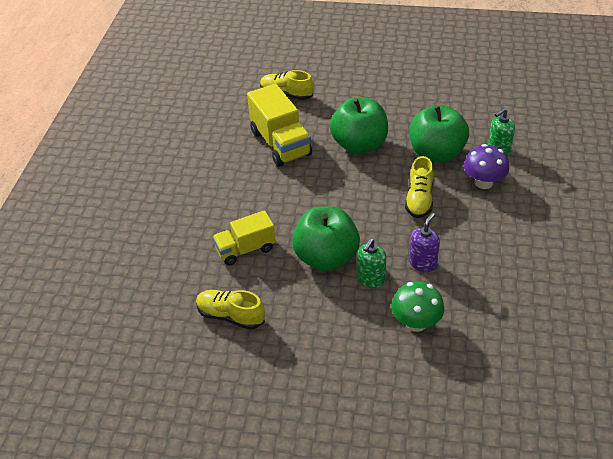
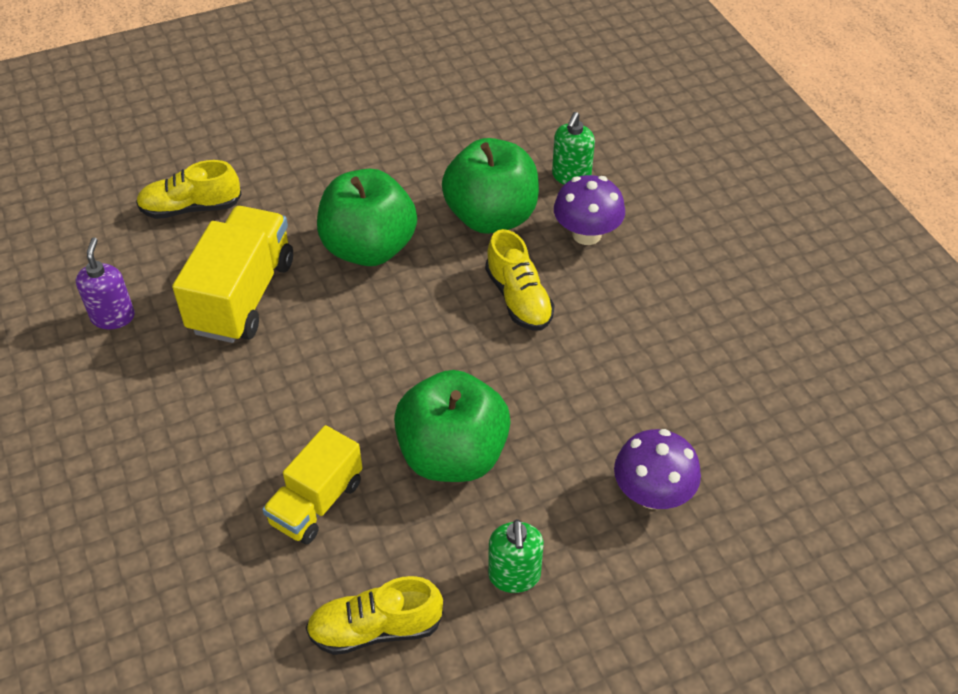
camera: 35 degrees left, 5 degrees up
(280, 143) = (242, 296): yellow truck -> yellow truck turned 105 degrees counterclockwise
(371, 279) = (542, 458): green soap dispenser -> green soap dispenser (514, 576)
(416, 323) = (652, 494): green mushroom -> purple mushroom
(423, 263) = (595, 396): purple soap dispenser -> purple soap dispenser (113, 317)

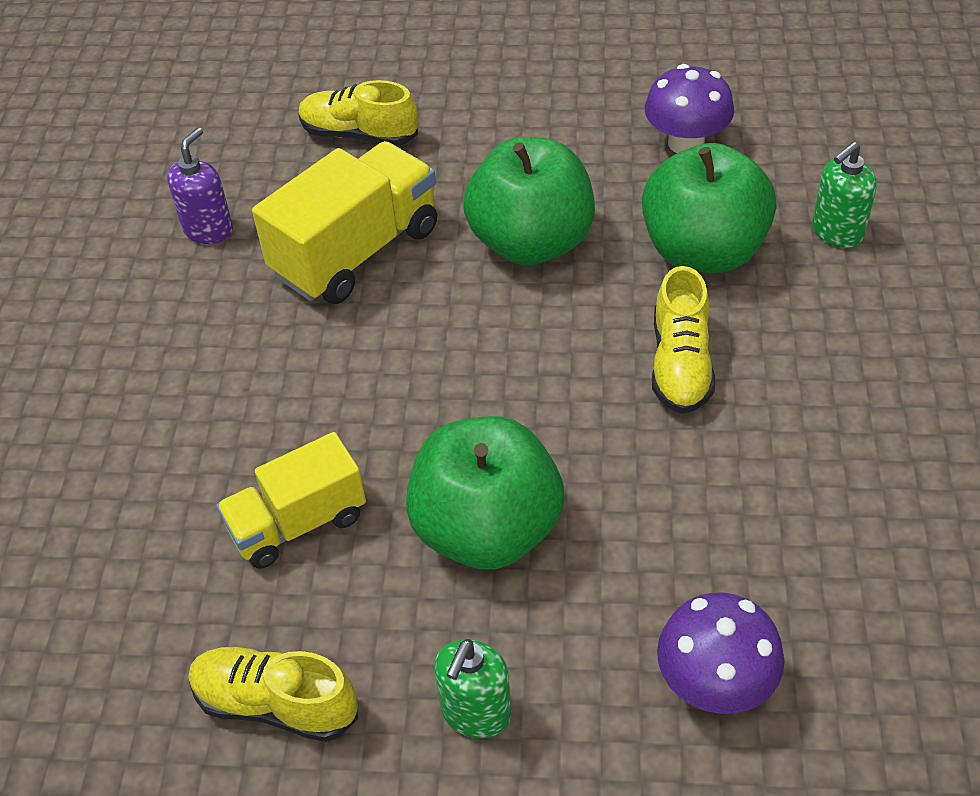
camera: 30 degrees right, 0 degrees up
(586, 234) = (816, 312): purple mushroom -> purple mushroom (686, 143)

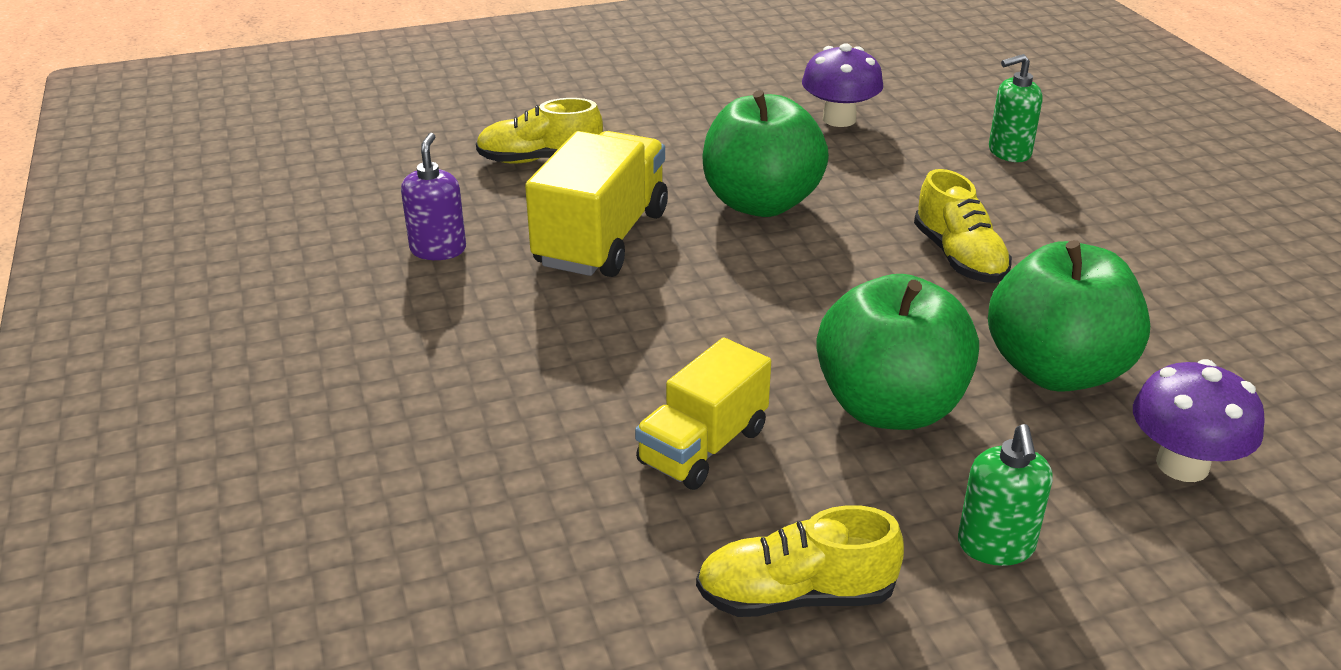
camera: 25 degrees left, 15 degrees down
(703, 251) = (913, 182): green apple -> green apple (1056, 370)
(837, 232) = (1009, 152): green soap dispenser -> green soap dispenser turned 45 degrees clockwise

